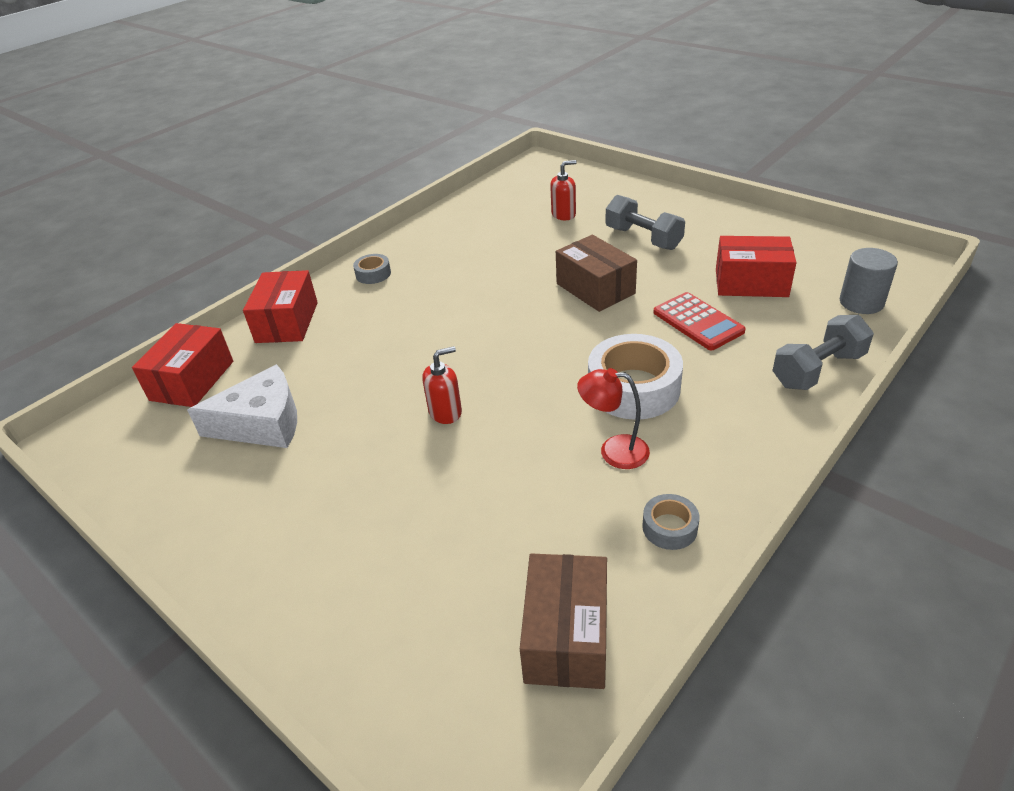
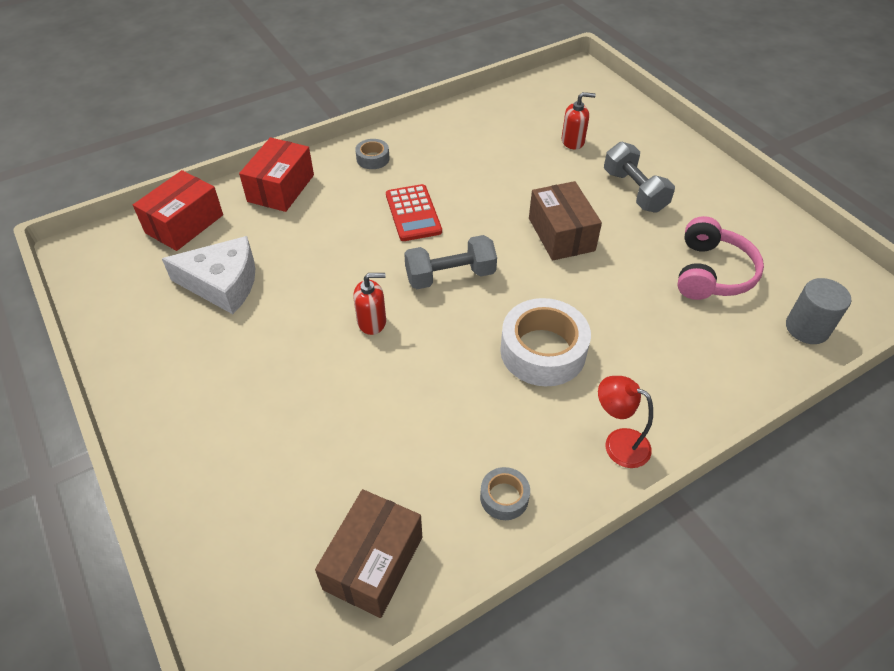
camera: 15 degrees right, 10 degrees up
(614, 451) = (494, 408): red lamp -> red lamp (618, 443)
(698, 322) = (637, 300): red calculator -> red calculator (413, 213)
(751, 283) = (711, 273): red box -> pink headphones
(817, 370) = (721, 387): grey dumbbell -> grey dumbbell (450, 276)

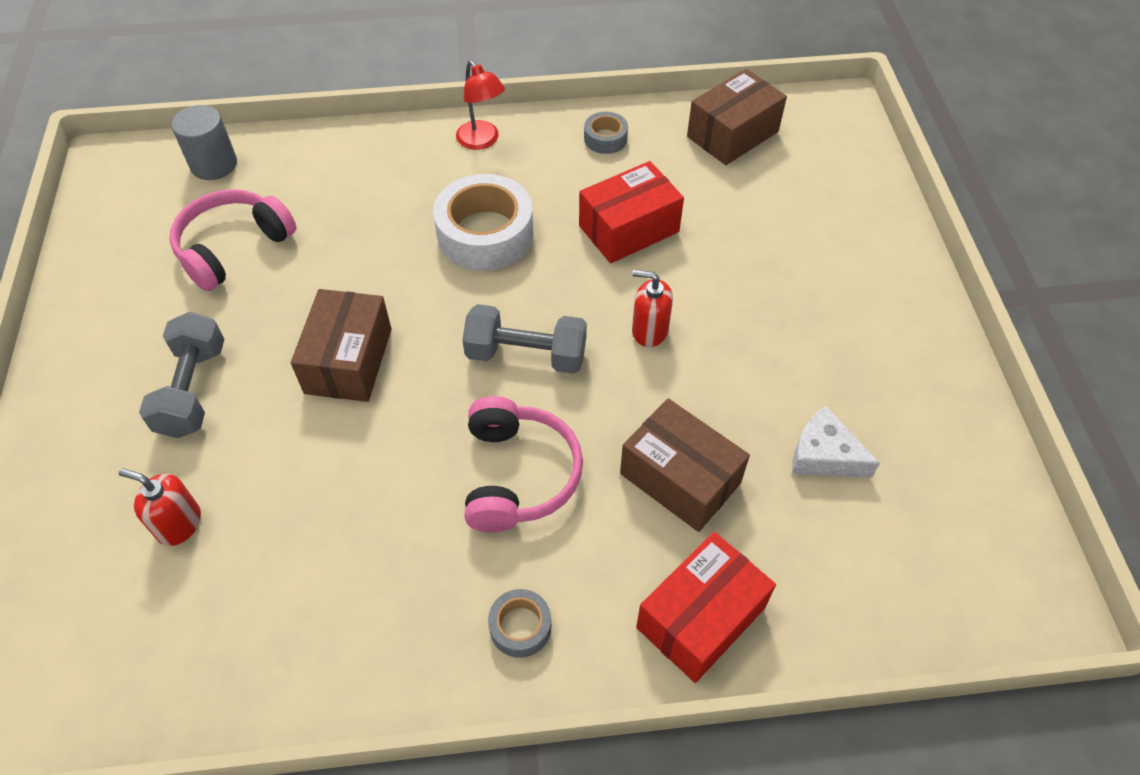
camera: 155 degrees left, 5 degrees up
(184, 224) = (874, 597): red box -> red box (629, 229)
(223, 283) = (824, 455): white cheese -> white cheese, size x0.65
(314, 242) = (680, 478): none -> brown box
(413, 213) = (517, 475): red calculator -> pink headphones

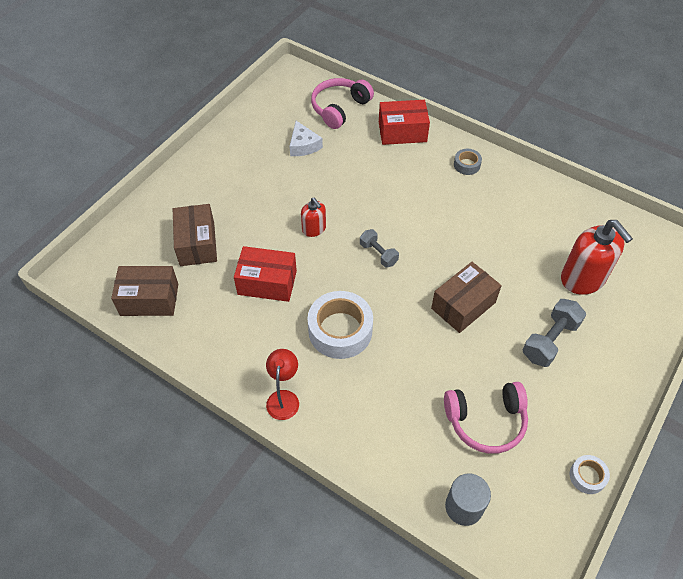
camera: 140 degrees left, 0 degrees up
(79, 263) = (587, 476): none -> white tape
(179, 524) = (583, 279): red soap dispenser -> red soap dispenser, size x1.86
(517, 475) = (426, 210): pink headphones -> pink headphones (340, 108)
(526, 355) = (378, 254): grey dumbbell -> grey dumbbell, size x0.64
(605, 138) = (215, 347): grey tape -> none
(680, 478) = (364, 171): brown box -> brown box (197, 244)

